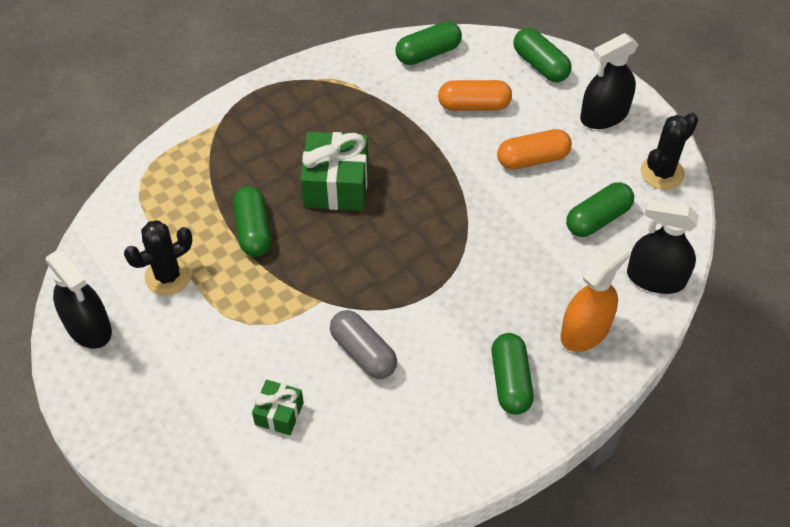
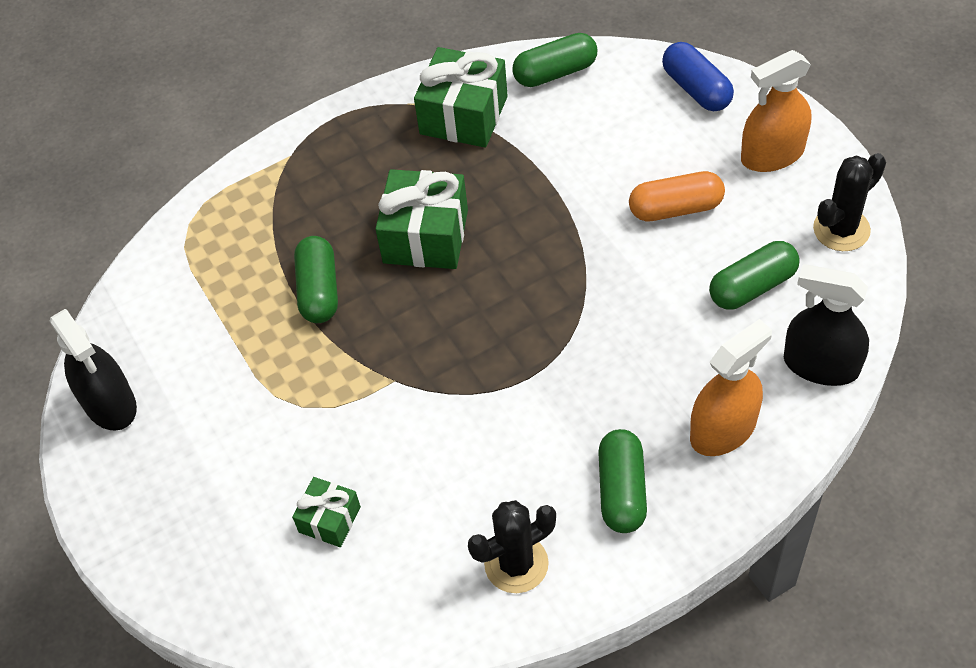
camera: 10 degrees right, 0 degrees up
(168, 276) = (210, 344): black cactus -> black cactus (516, 564)
(358, 88) = (463, 115): none -> green gift
(363, 352) = (440, 447): grey capsule -> none
(474, 105) = (607, 139): orange capsule -> none
(540, 65) = (696, 89): green capsule -> blue capsule
(604, 115) = (772, 154): black spray bottle -> orange spray bottle

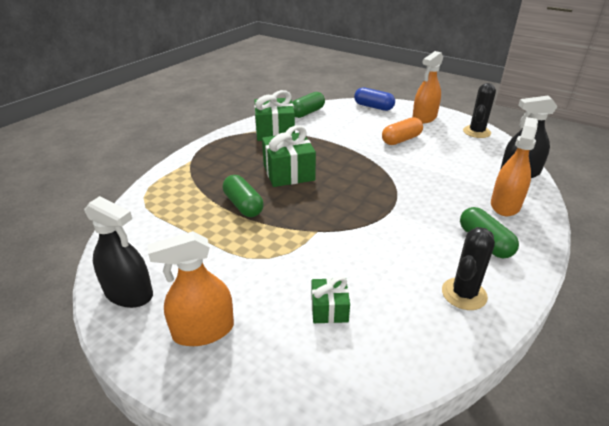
camera: 30 degrees left, 20 degrees down
(171, 493) = (203, 330): none -> orange spray bottle
(752, 286) = (461, 155): green capsule -> none

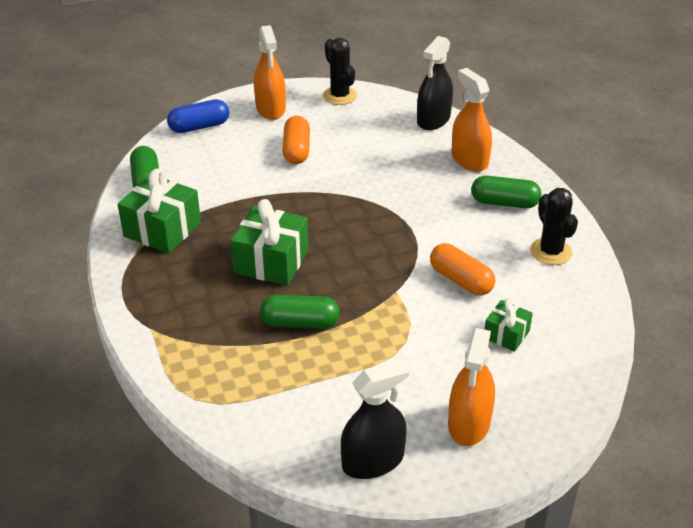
camera: 55 degrees left, 5 degrees up
(365, 257) = (461, 280): none -> orange capsule

